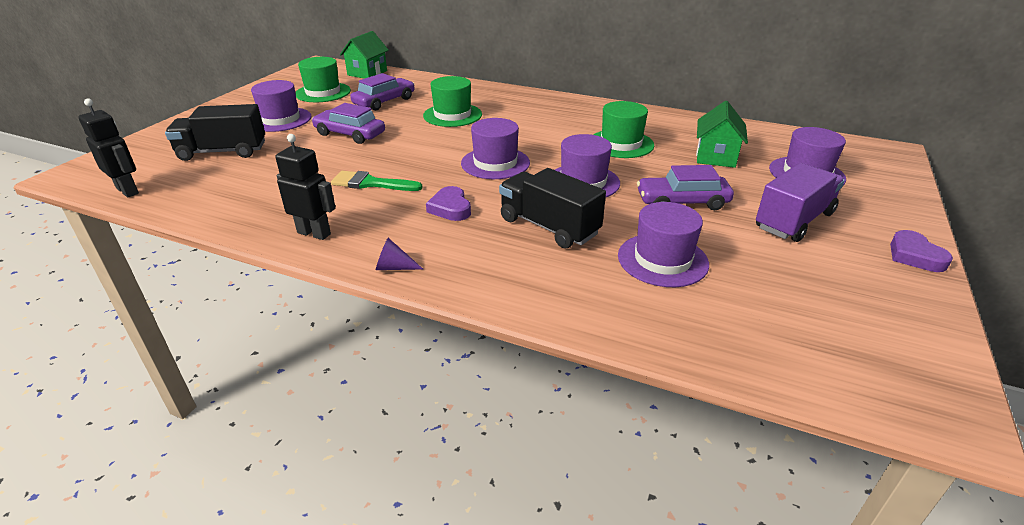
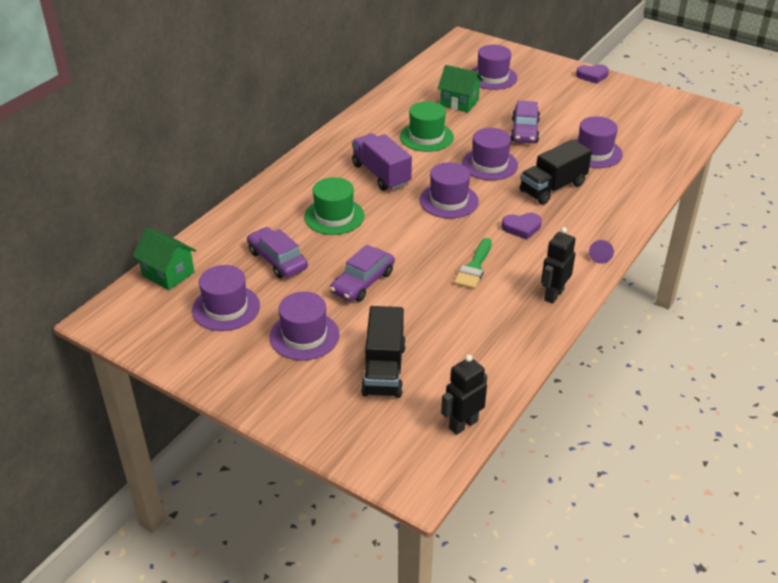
camera: 80 degrees left, 5 degrees up
(323, 92) = (226, 308): green hat -> purple hat
(794, 221) = (553, 99): purple truck -> purple truck (381, 174)

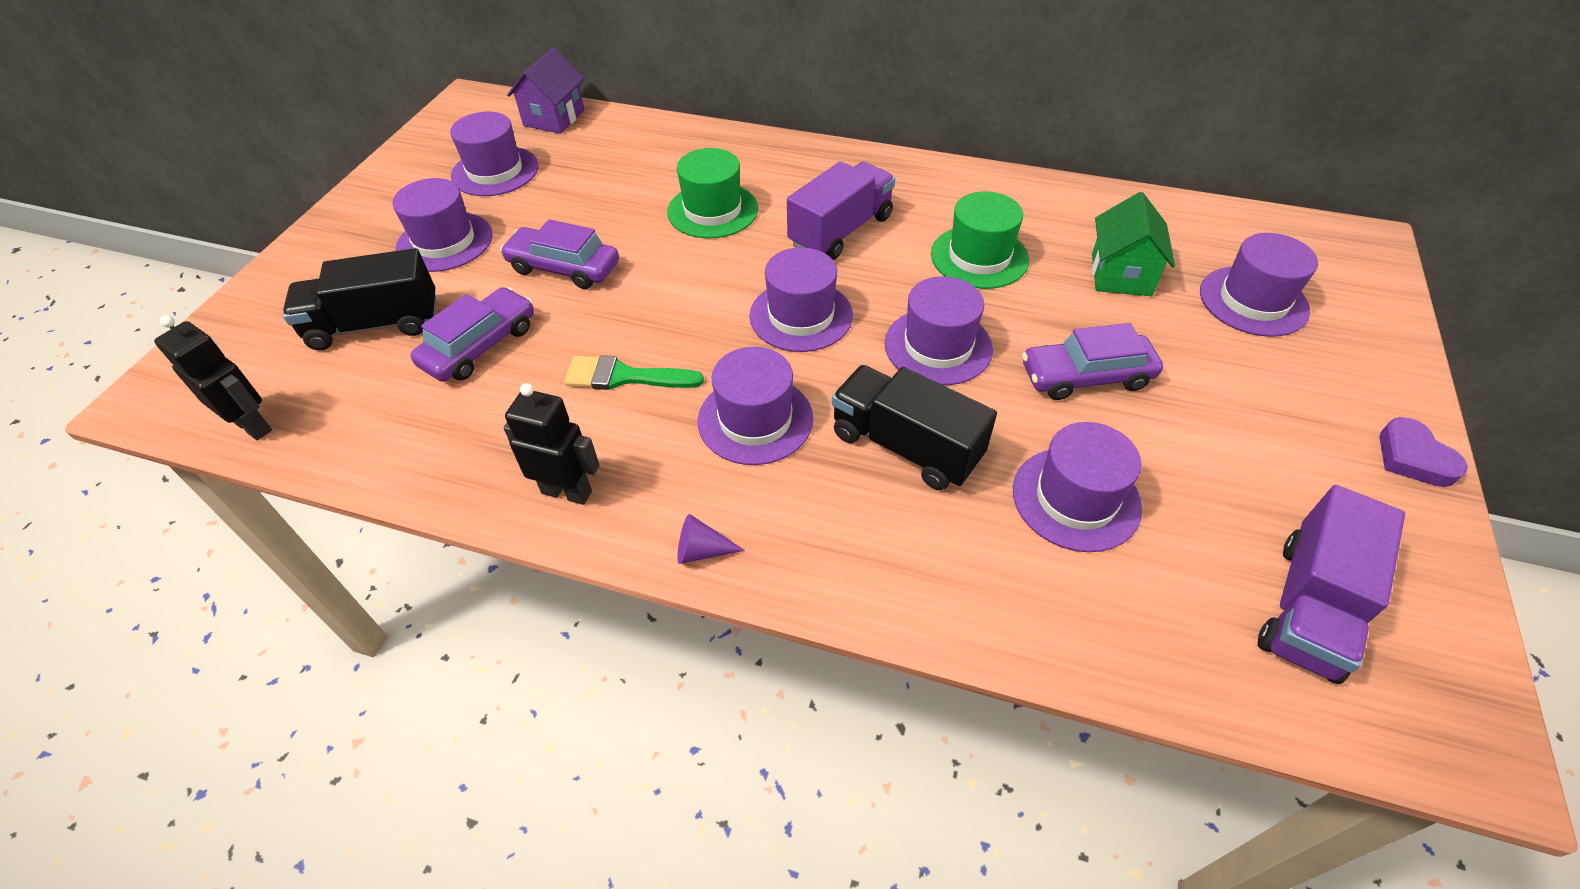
camera: 75 degrees right, 10 degrees up
(168, 274) = (554, 118): green house -> purple house
(277, 260) = (599, 186): purple car -> purple car (480, 346)
(521, 228) = (755, 419): purple heart -> purple hat
(655, 120) = (1309, 607): none -> purple truck

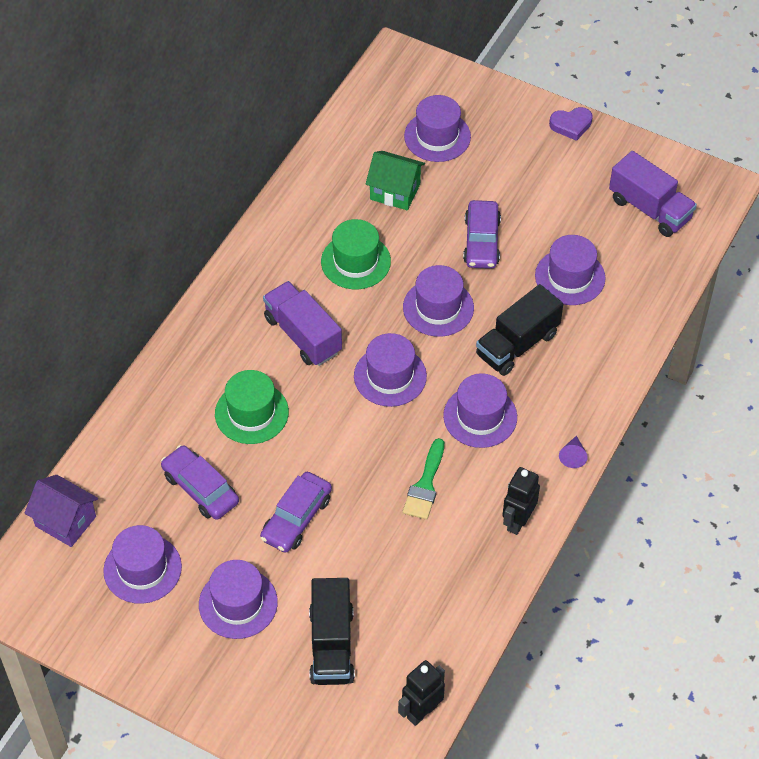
camera: 80 degrees left, 5 degrees up
(480, 346) = (373, 573): purple car -> purple car (200, 488)

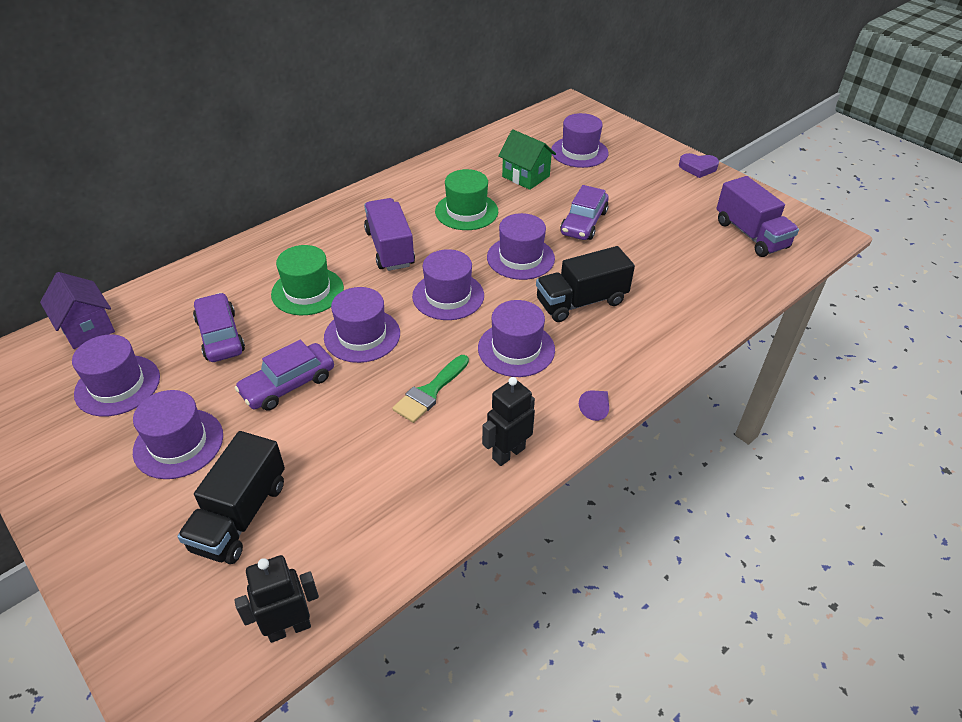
camera: 20 degrees right, 10 degrees down
(570, 277) = (654, 264): purple hat -> purple hat (362, 335)

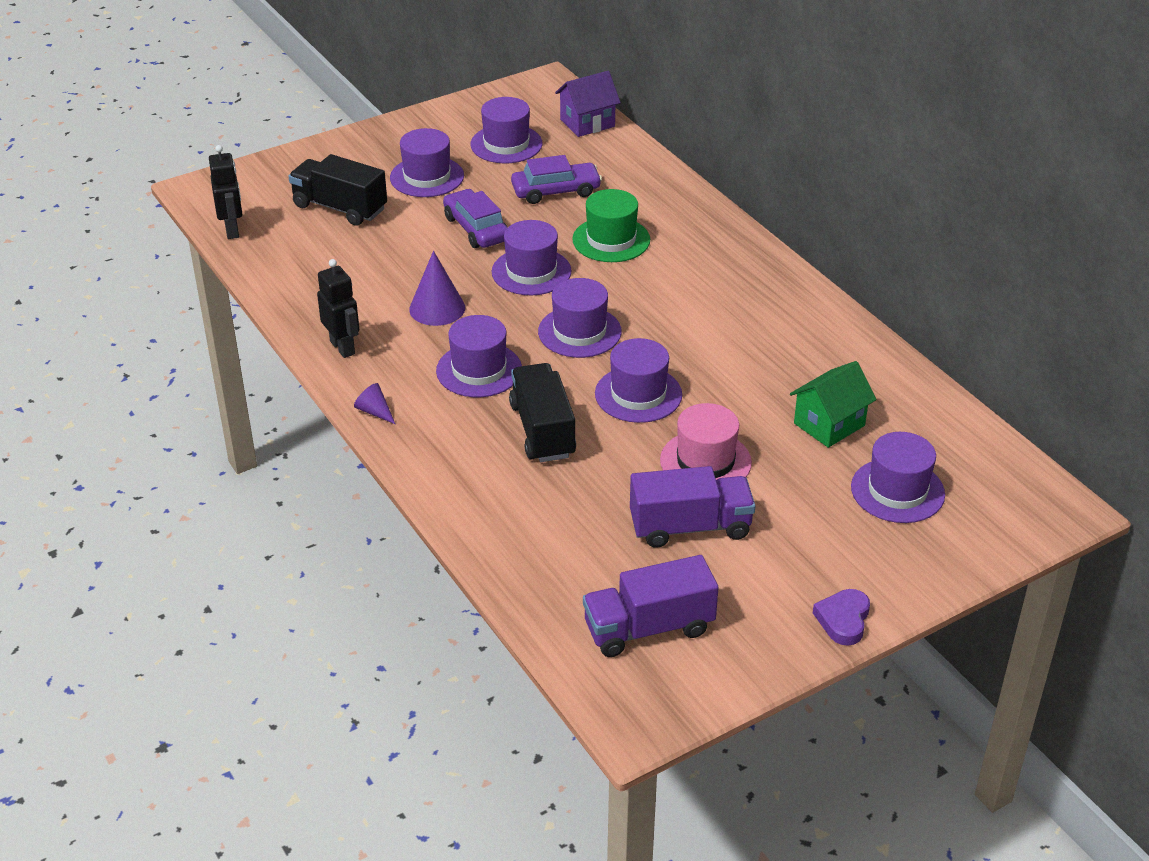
camera: 100 degrees right, 5 degrees down
(390, 248) = (677, 296): purple truck -> purple truck (690, 527)
(430, 392) = (437, 308): green brush -> purple cone
(466, 211) = (746, 361): green hat -> none
(583, 223) = (705, 461): purple car -> pink hat

